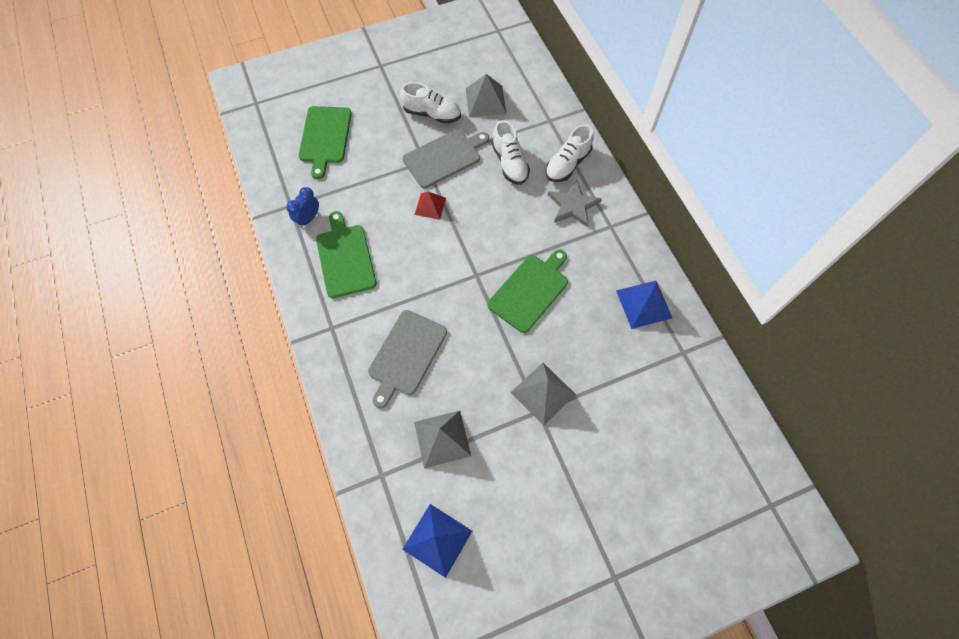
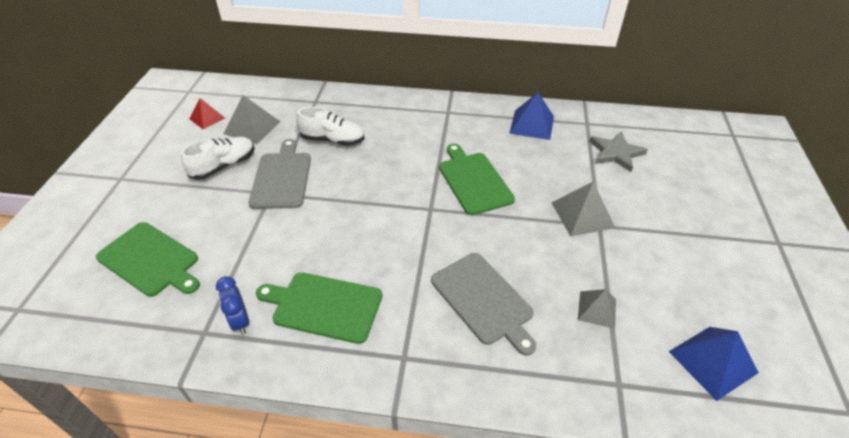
camera: 60 degrees left, 20 degrees down
(430, 206) = (325, 210): red pyramid -> red pyramid (207, 118)
(442, 438) = (597, 309): grey pyramid -> grey pyramid, size x0.65
(567, 164) = (368, 109): white shoe -> none
(573, 205) = (410, 123): grey star -> grey star (616, 153)

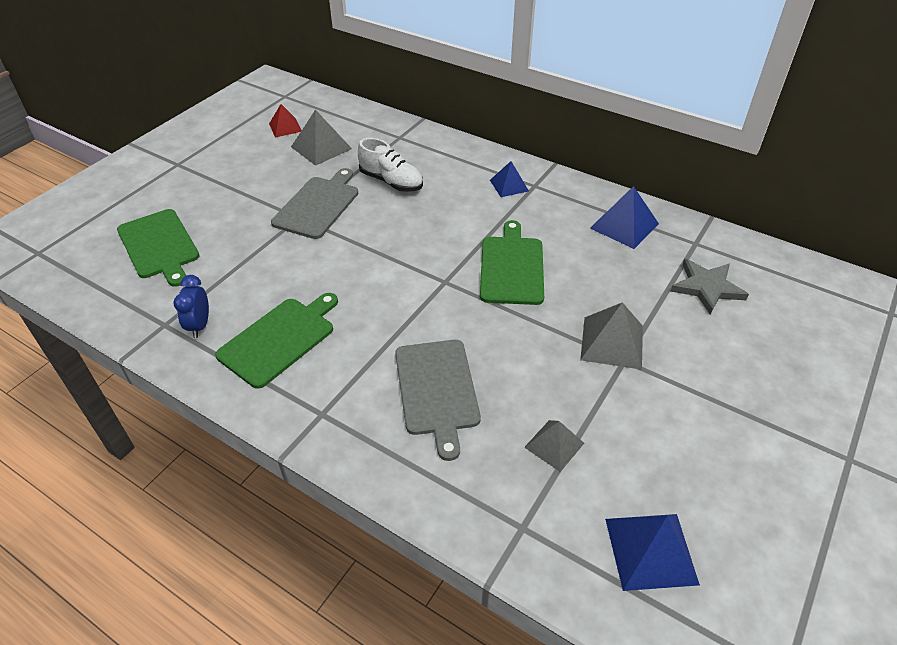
camera: 25 degrees right, 0 degrees up
(224, 166) = (272, 178): white shoe -> none
(324, 306) = (279, 339): green cutting board -> green cutting board turned 90 degrees clockwise
(429, 117) = (509, 185): none -> blue pyramid

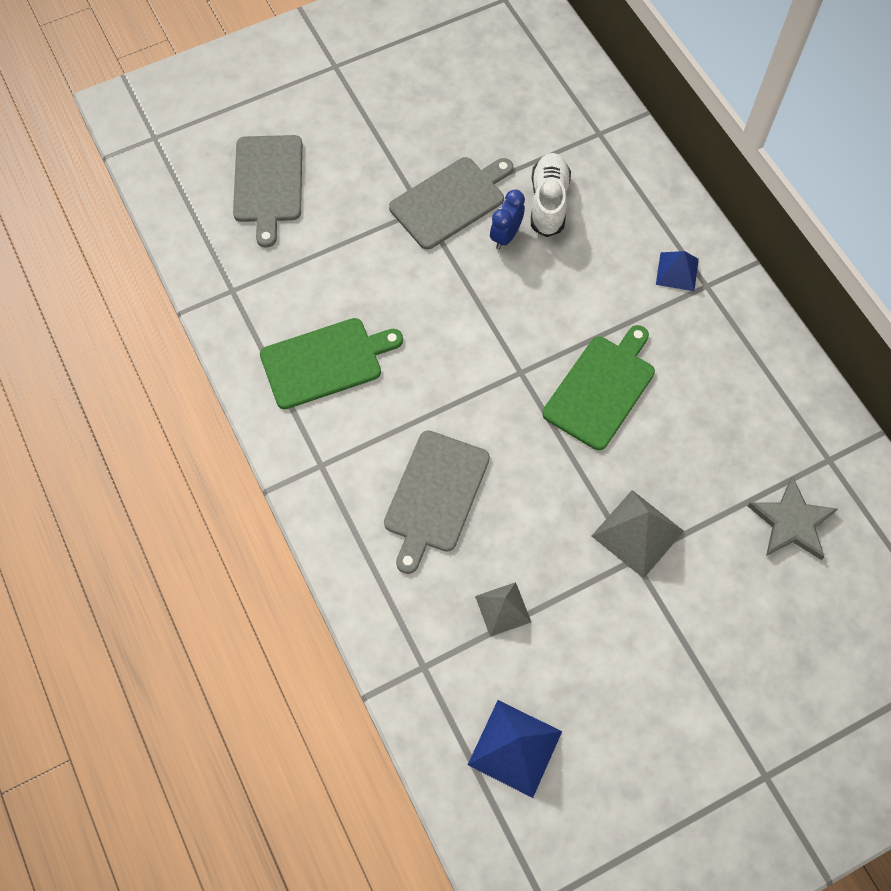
camera: 30 degrees right, 20 degrees up
(159, 246) = (268, 183): green cutting board -> grey cutting board
(199, 325) = (262, 308): blue clock -> blue clock (505, 236)
(285, 127) = (478, 57): red pyramid -> none
(321, 147) = (500, 110): grey pyramid -> none
(391, 182) = (548, 202): white shoe -> white shoe turned 150 degrees counterclockwise
(624, 226) = (766, 395): blue pyramid -> none

